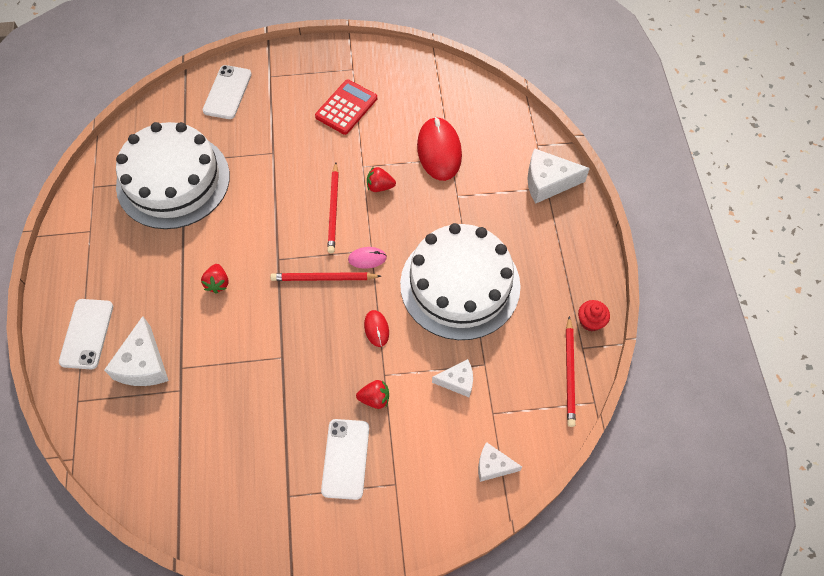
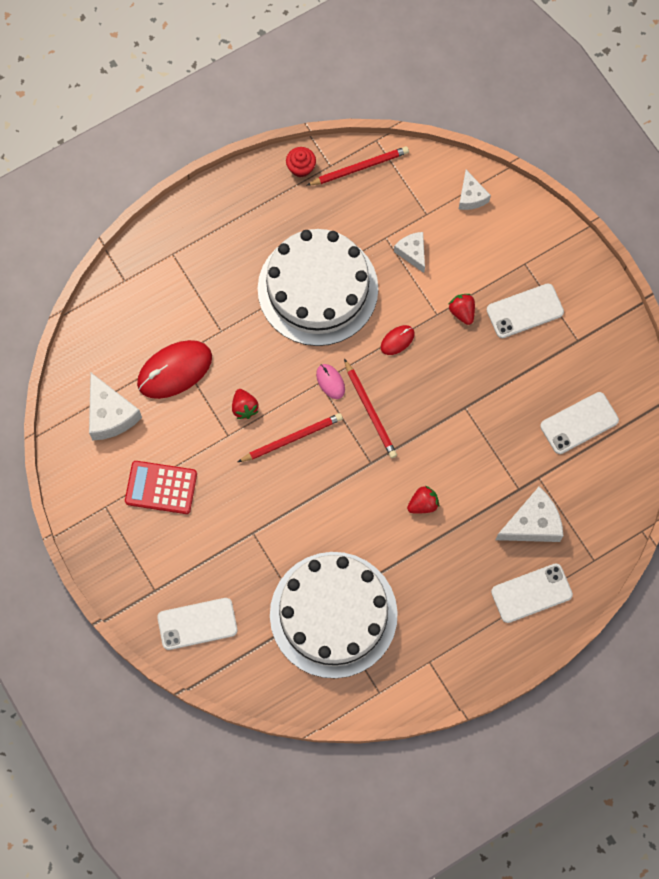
camera: 115 degrees left, 10 degrees up
(207, 453) = (579, 423): none -> white phone
(548, 182) = (166, 255): white cheese -> white cheese (110, 414)

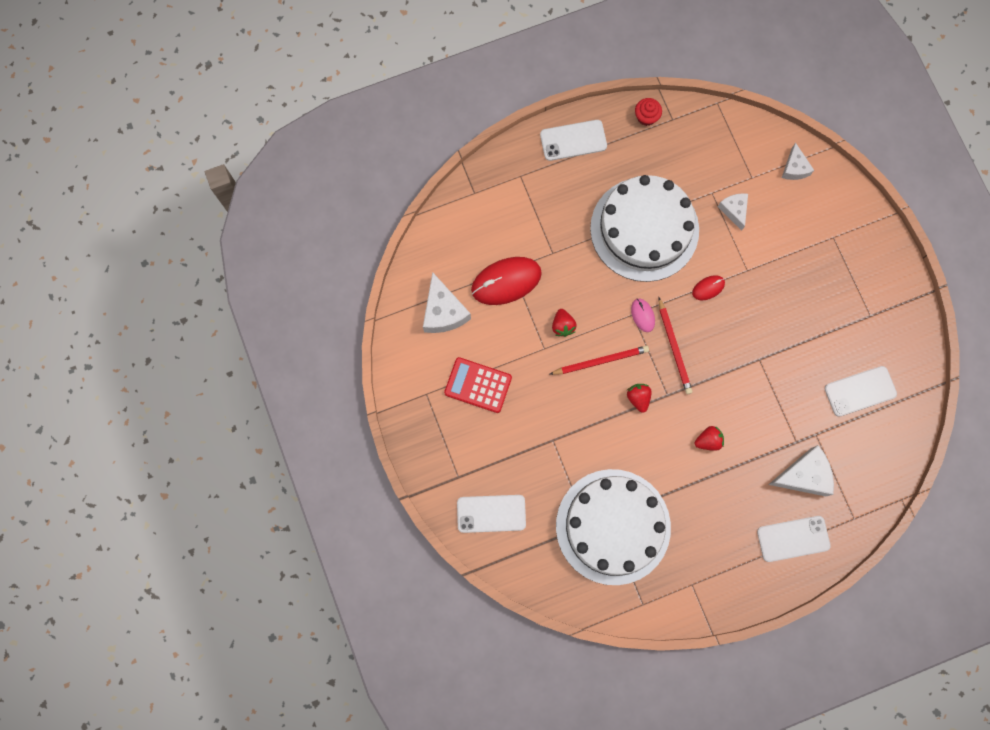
camera: 10 degrees right, 5 degrees up
(359, 167) = (698, 125): red pencil -> none
(462, 312) = (770, 272): red strawberry -> red strawberry (638, 398)
(525, 311) = (827, 280): white phone -> white phone (573, 140)

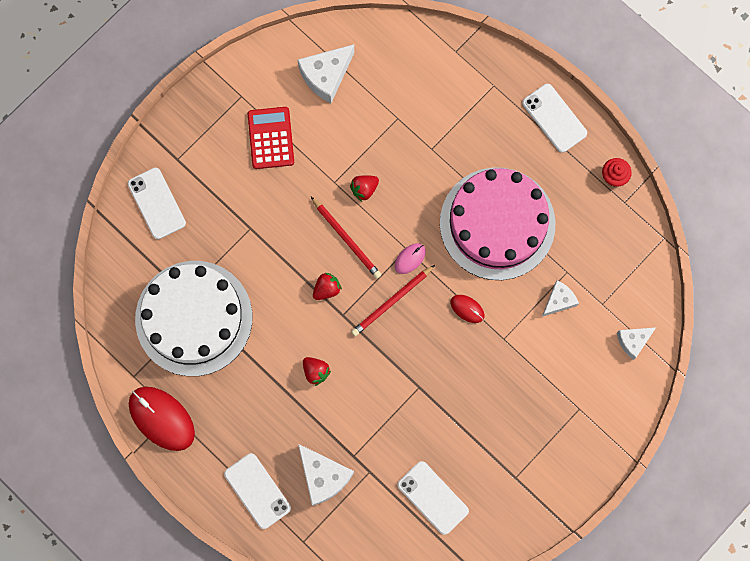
camera: 65 degrees right, 0 degrees up
(506, 281) = (382, 119): red mouse -> red mouse (162, 418)
(644, 229) = (497, 223): white cake -> pink cake

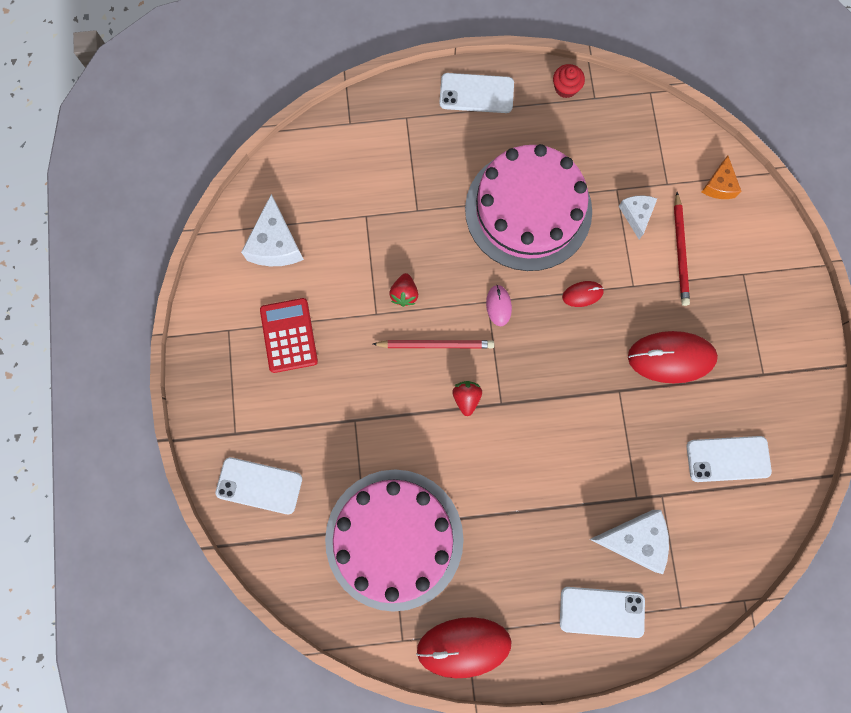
camera: 50 degrees left, 0 degrees up
(194, 318) = (394, 539): white cake -> pink cake
(271, 138) = (289, 335): red calculator -> red calculator turned 45 degrees clockwise
(316, 371) = (533, 469): red strawberry -> none
(392, 301) = (524, 351): red pencil -> red pencil (680, 251)
(473, 404) = (671, 357): none -> red mouse
(633, 341) = (719, 185): white cheese -> orange cheese

